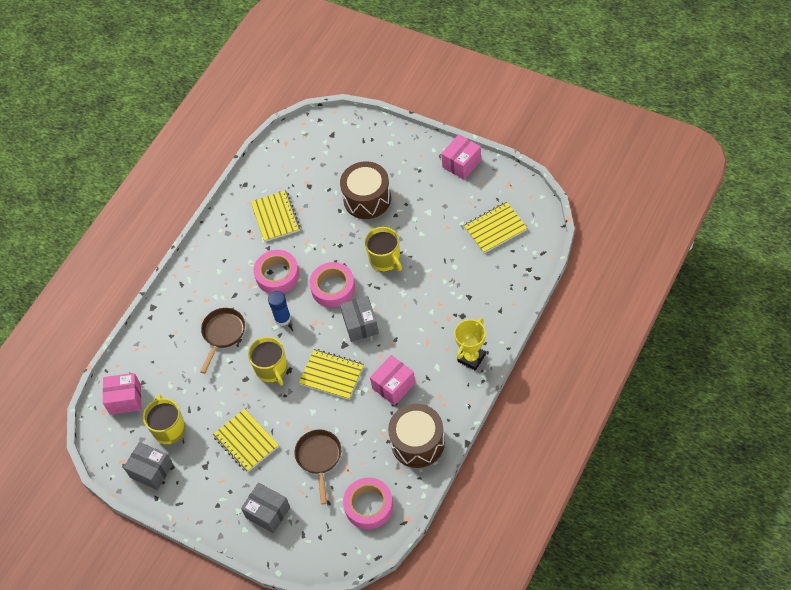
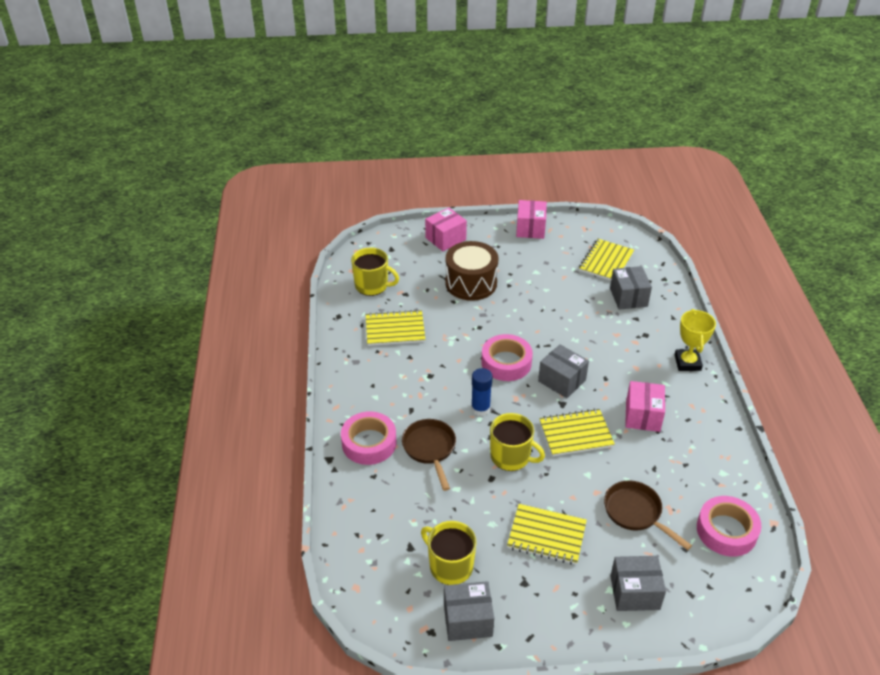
camera: 40 degrees left, 15 degrees down
(125, 399) = (373, 562): pink box -> pink box (445, 239)
(276, 217) = (395, 329): yellow notebook -> yellow notebook turned 45 degrees counterclockwise
(277, 275) = (441, 375): pink tape -> pink tape (369, 443)
(385, 259) = (533, 321): yellow mug -> yellow mug (372, 285)
(418, 443) = (713, 452): brown drum -> none
(481, 273) = (628, 297): none -> grey box

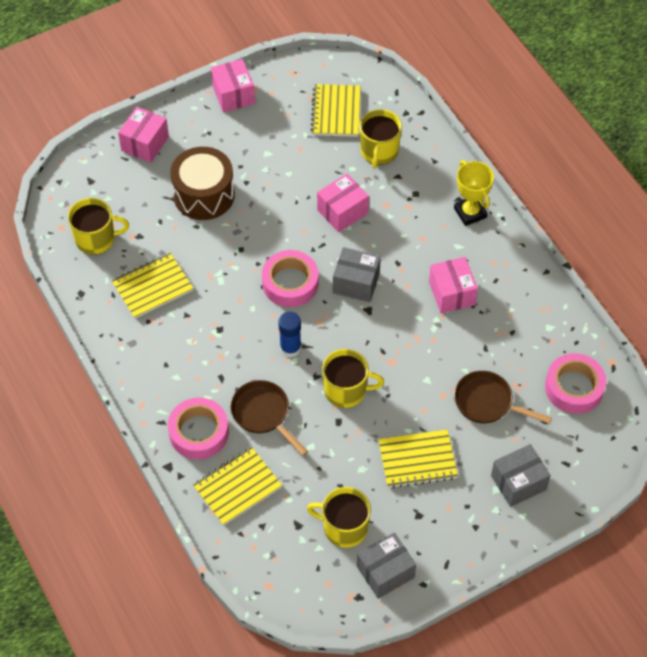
camera: 25 degrees left, 15 degrees up
(575, 434) = (396, 340): yellow notebook -> yellow notebook (237, 487)
(576, 328) = (342, 211): none -> pink box
(628, 297) = (379, 151): grey box -> yellow mug

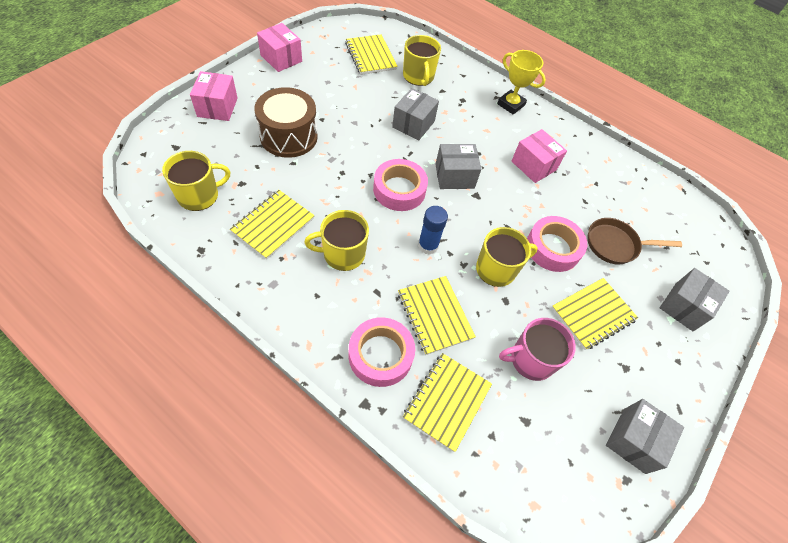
camera: 30 degrees left, 0 degrees up
(263, 414) = (434, 315): brown pan -> yellow notebook
(331, 479) = (531, 360): none -> pink mug
(342, 211) = (413, 124): pink box -> grey box
(344, 527) = (570, 406): yellow mug -> yellow mug (343, 254)
(574, 387) = (668, 213): pink tape -> pink tape (553, 248)

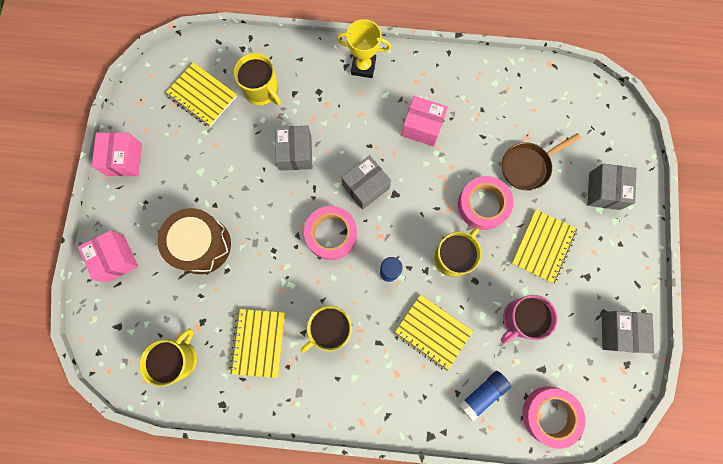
camera: 25 degrees left, 20 degrees up
(281, 58) = (124, 159): pink box -> pink box turned 75 degrees clockwise
(380, 355) = (415, 392): pink tape -> pink tape (549, 415)
(446, 401) = (482, 394): yellow notebook -> blue glue stick

